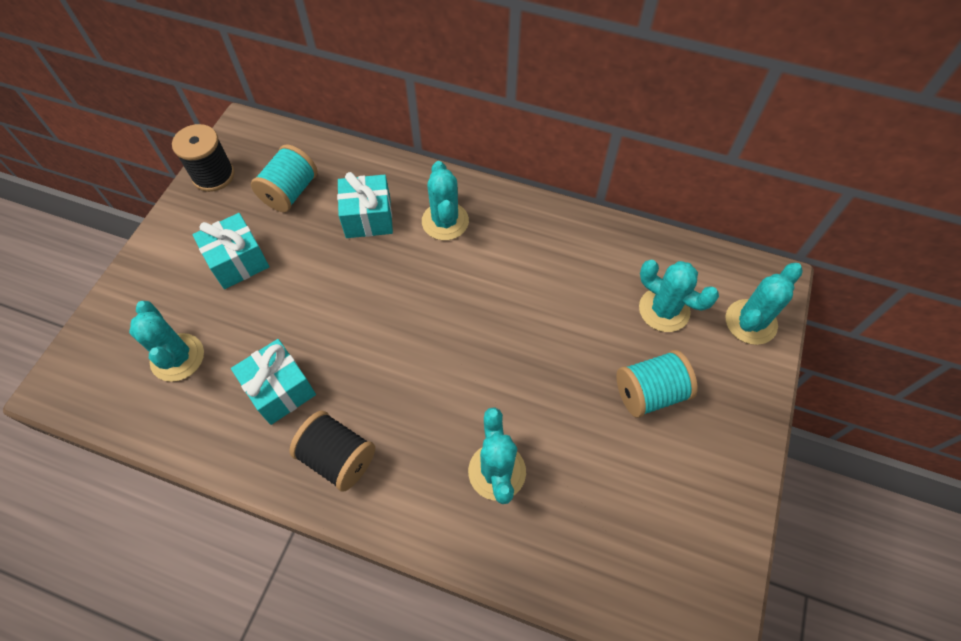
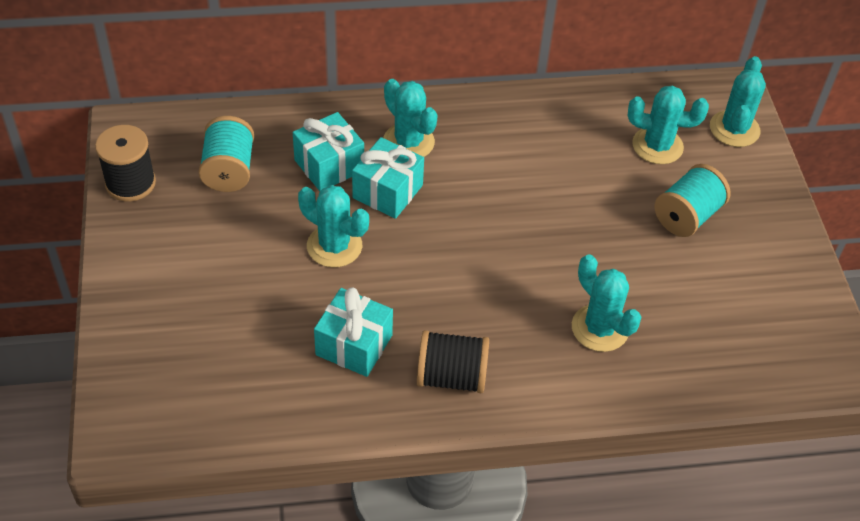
camera: 30 degrees left, 10 degrees down
(177, 357) = (227, 359): turquoise cactus -> turquoise cactus (334, 246)
(238, 261) = (222, 252): turquoise gift -> turquoise gift (387, 191)

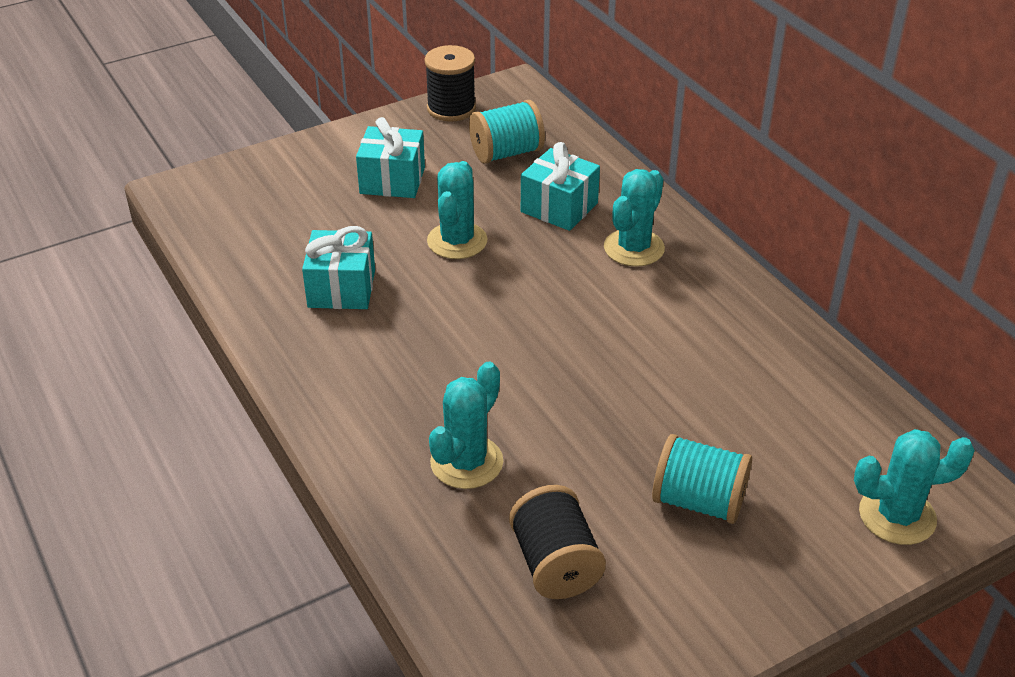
camera: 70 degrees right, 10 degrees down
(387, 191) = (553, 254): turquoise gift -> turquoise gift (392, 180)
(451, 376) = (337, 364): black spool -> black spool (555, 564)
(657, 146) = (798, 445): turquoise cactus -> none

